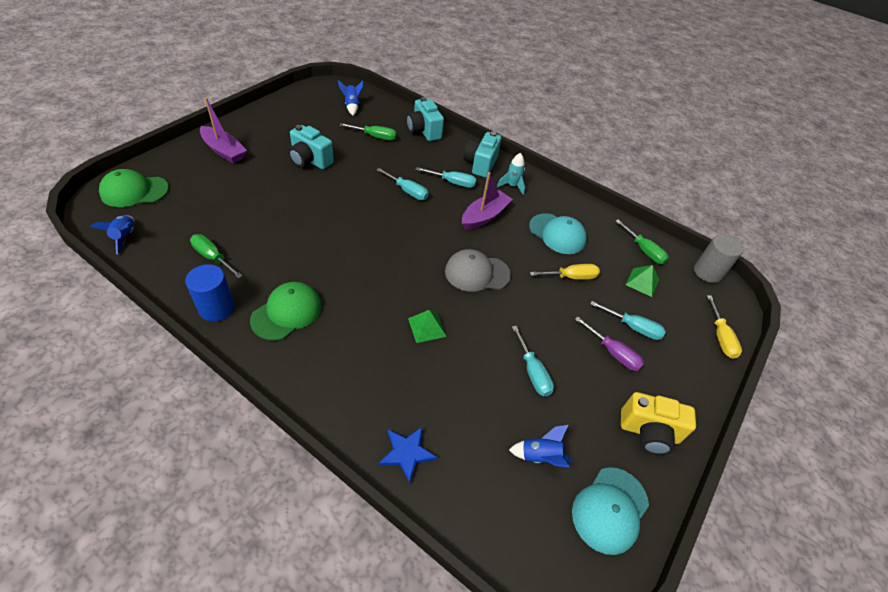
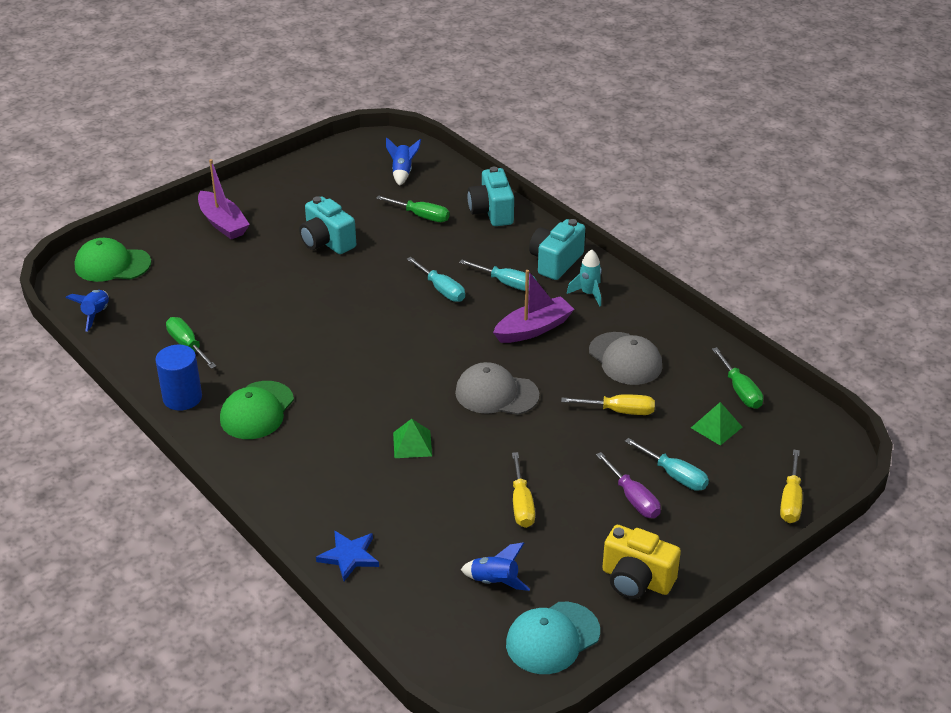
camera: 20 degrees right, 10 degrees down
(287, 312) = (257, 411): green cap -> green cap turned 150 degrees clockwise
(532, 372) = (521, 504): turquoise screwdriver -> yellow screwdriver
(557, 234) = (625, 359): turquoise cap -> grey cap
(707, 272) = (820, 426): grey cylinder -> none

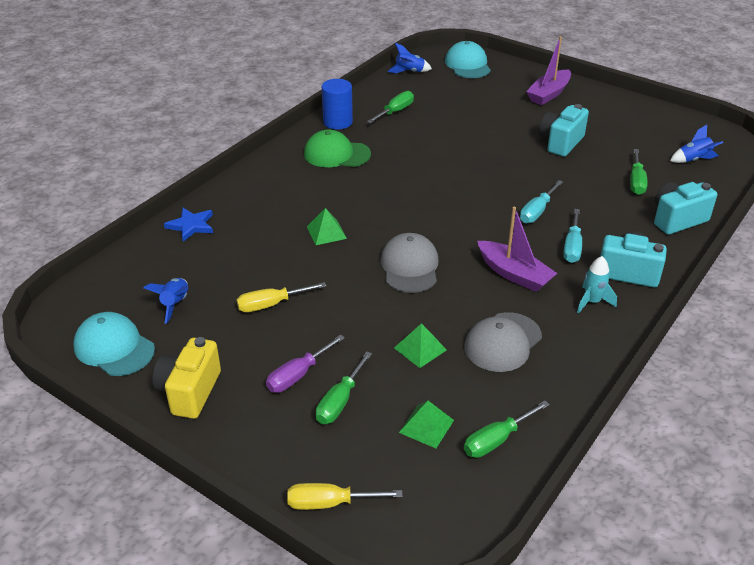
camera: 75 degrees right, 0 degrees up
(112, 264) = (467, 65): green cap -> turquoise cap
(619, 411) = (420, 349): yellow screwdriver -> green pyramid
(674, 475) = (340, 401): turquoise screwdriver -> green screwdriver

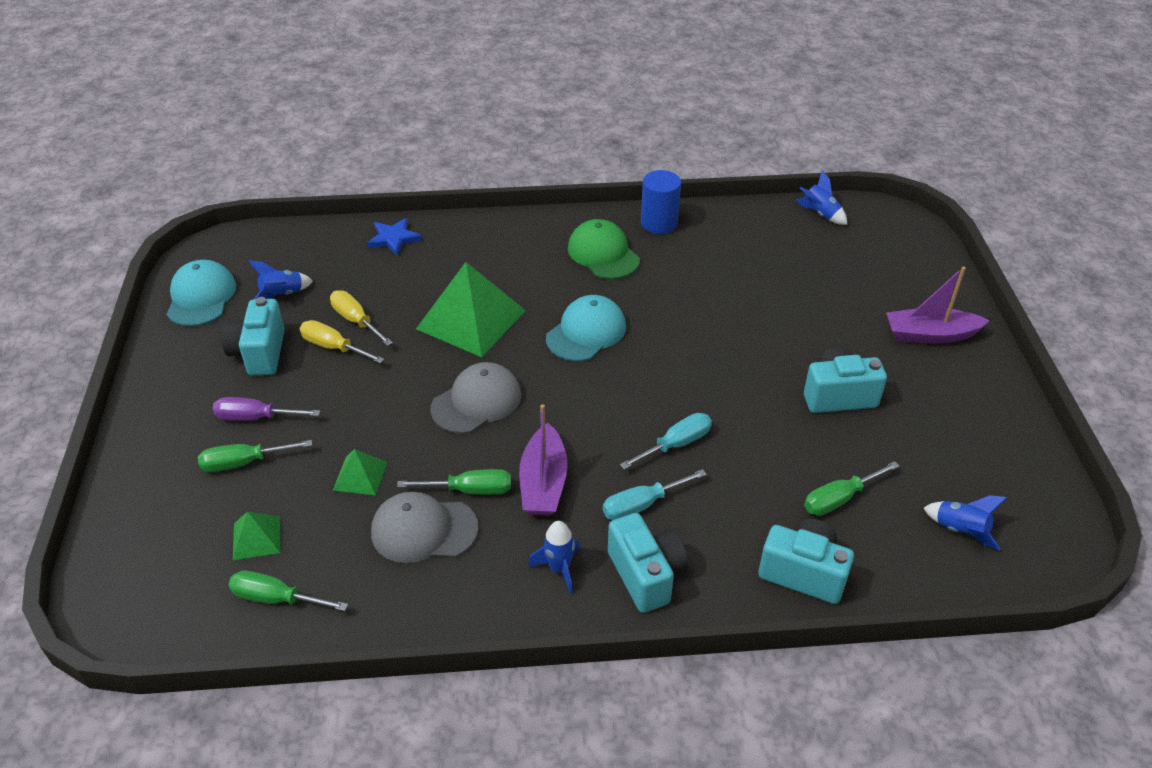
camera: 50 degrees right, 5 degrees up
(189, 391) = (184, 368): yellow camera -> none
(227, 343) = (259, 353): none -> turquoise camera
(326, 232) = (471, 319): green pyramid -> green pyramid, size x2.09
(330, 503) = (116, 527): yellow screwdriver -> yellow screwdriver (356, 321)
(395, 111) = (729, 247): green screwdriver -> green screwdriver (470, 490)
(467, 65) = (898, 244): turquoise cap -> turquoise cap (586, 332)
(537, 211) = (676, 444): turquoise screwdriver -> turquoise screwdriver turned 150 degrees clockwise
(592, 302) = (559, 569): turquoise rocket -> blue rocket

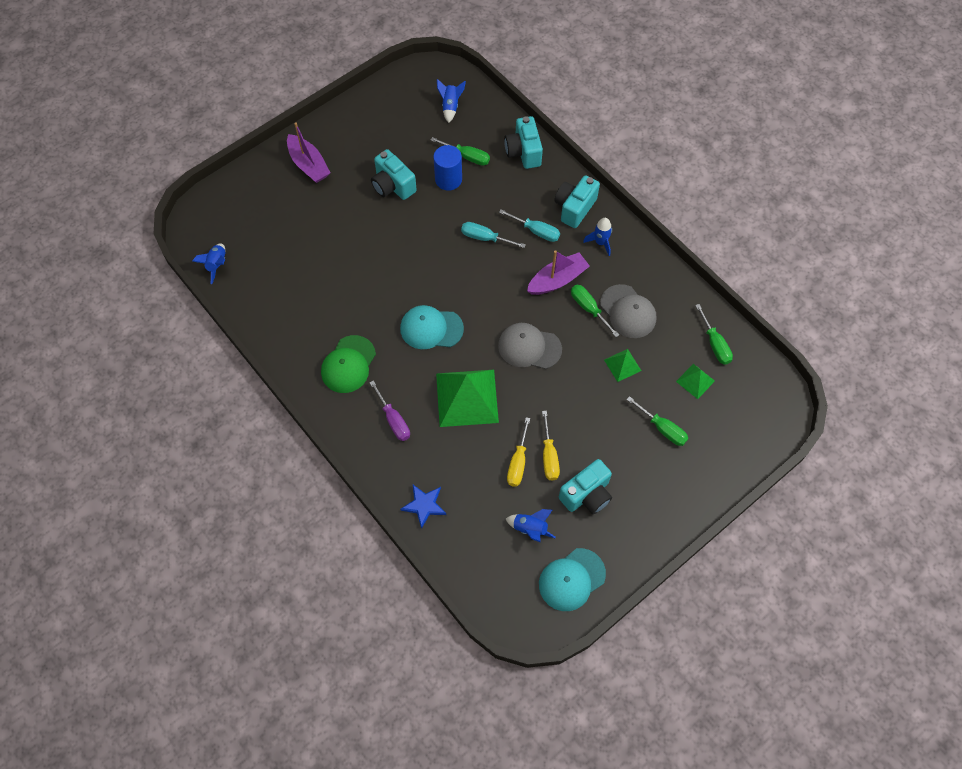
camera: 125 degrees left, 20 degrees up
(255, 418) = (631, 451): purple screwdriver -> purple screwdriver (393, 420)
(659, 223) = (291, 351): blue cylinder -> blue cylinder (448, 179)

